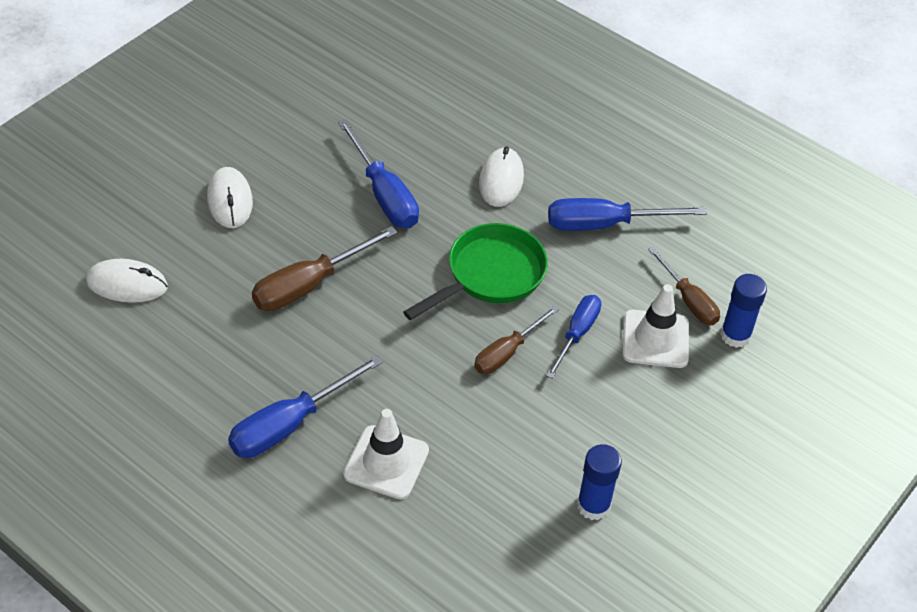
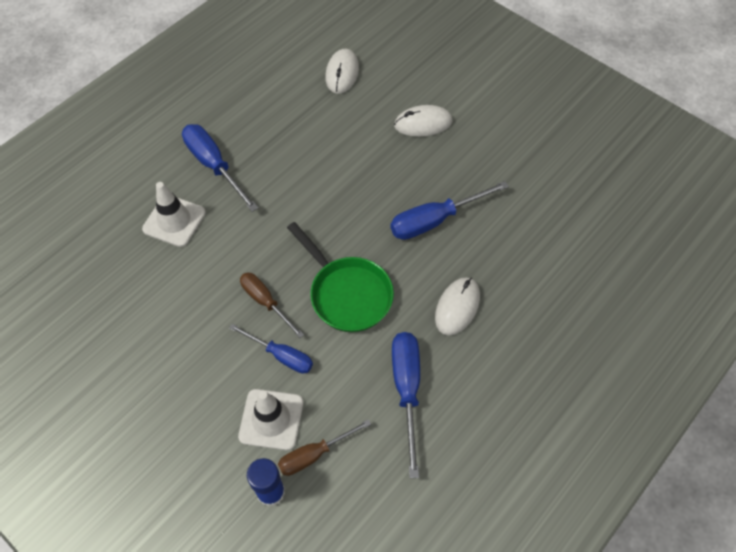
camera: 95 degrees right, 10 degrees up
(309, 285) = (339, 173): brown screwdriver -> none
(501, 180) = (457, 307): white mouse -> white mouse turned 75 degrees counterclockwise
(593, 505) = (114, 354): blue glue stick -> none

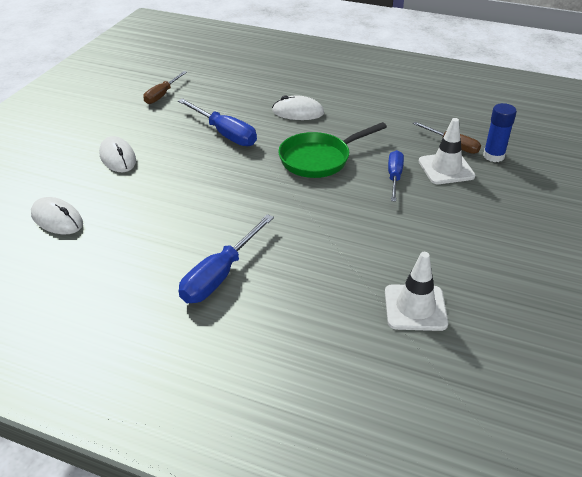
camera: 110 degrees left, 20 degrees down
(174, 221) = (305, 281): white traffic cone -> white traffic cone (415, 308)
(265, 302) = (354, 197): brown screwdriver -> brown screwdriver (162, 95)
(342, 73) = (57, 219): white mouse -> white mouse turned 45 degrees clockwise
(347, 294) = (319, 159): green pan -> green pan turned 150 degrees counterclockwise
(407, 390) = (376, 120): blue screwdriver -> none

